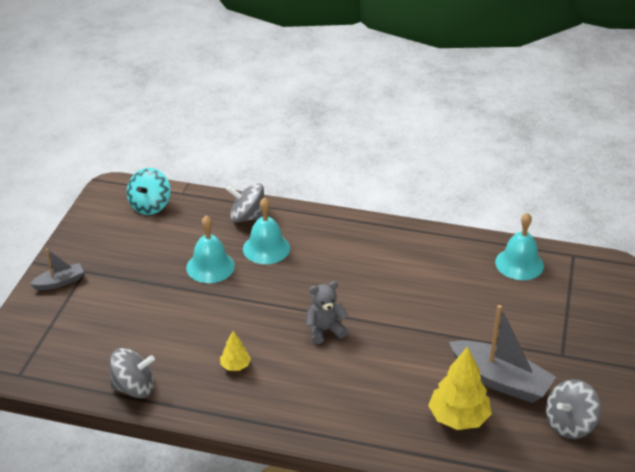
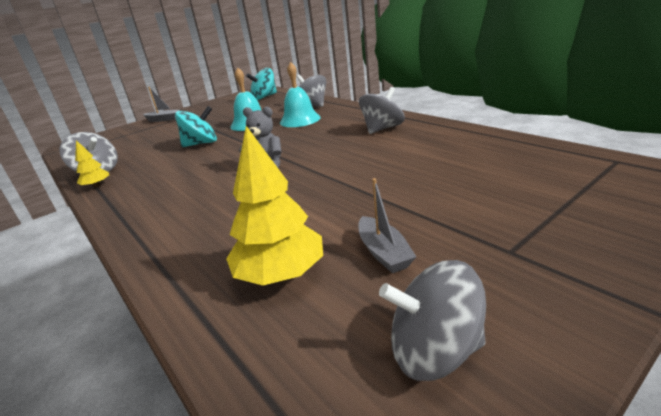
camera: 40 degrees right, 10 degrees down
(198, 314) = (201, 143): none -> turquoise spinning top
(235, 366) = (170, 174): yellow tree -> yellow tree (97, 186)
(374, 248) = (382, 129): none -> grey spinning top
(500, 380) = (384, 252): grey boat -> grey boat, size x0.53
(519, 264) = (528, 157): turquoise bell -> none

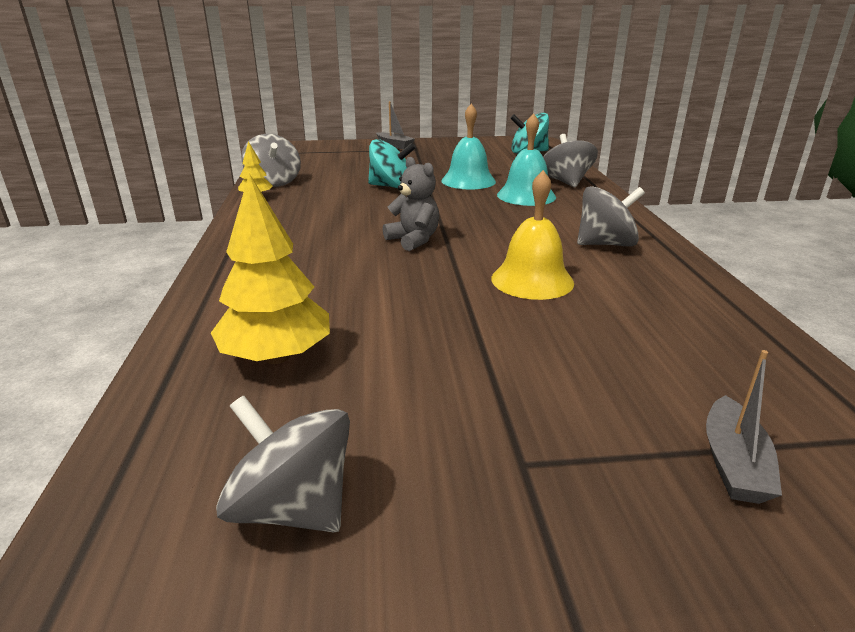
camera: 30 degrees right, 0 degrees up
(372, 161) = (532, 280): none -> yellow bell
(384, 252) = (391, 387): grey boat -> grey boat (733, 463)

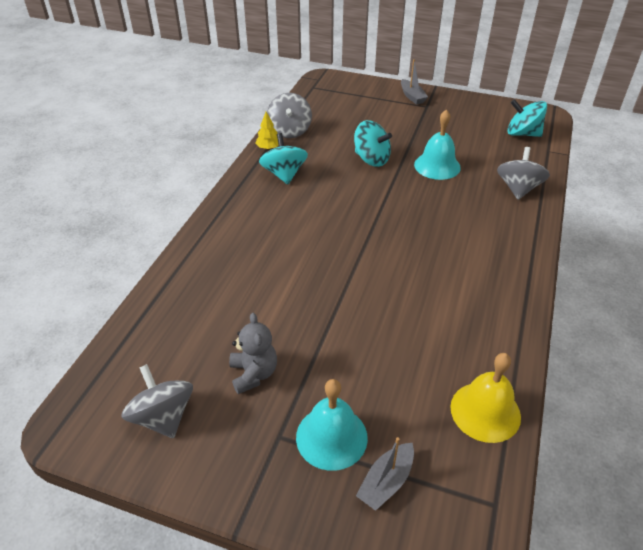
camera: 25 degrees right, 15 degrees up
(276, 357) = (203, 316): yellow tree -> none
(294, 212) = (284, 174): none -> turquoise spinning top
(413, 240) = (345, 231): grey teddy bear -> grey teddy bear (253, 374)
(526, 196) = (469, 199): turquoise bell -> turquoise bell (331, 437)
(532, 280) = (394, 299): yellow bell -> yellow bell (485, 411)
(605, 244) = (480, 278): grey spinning top -> none

